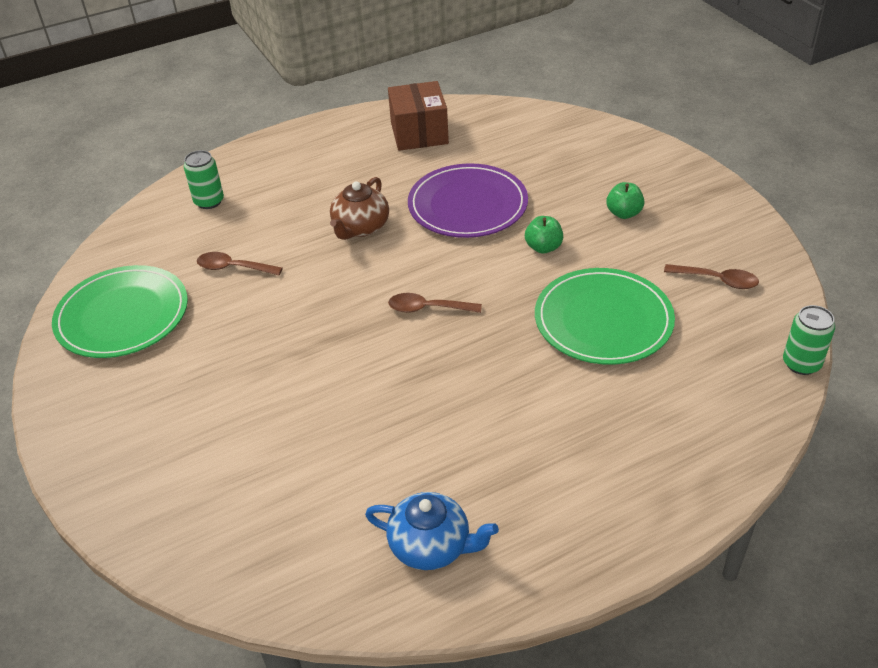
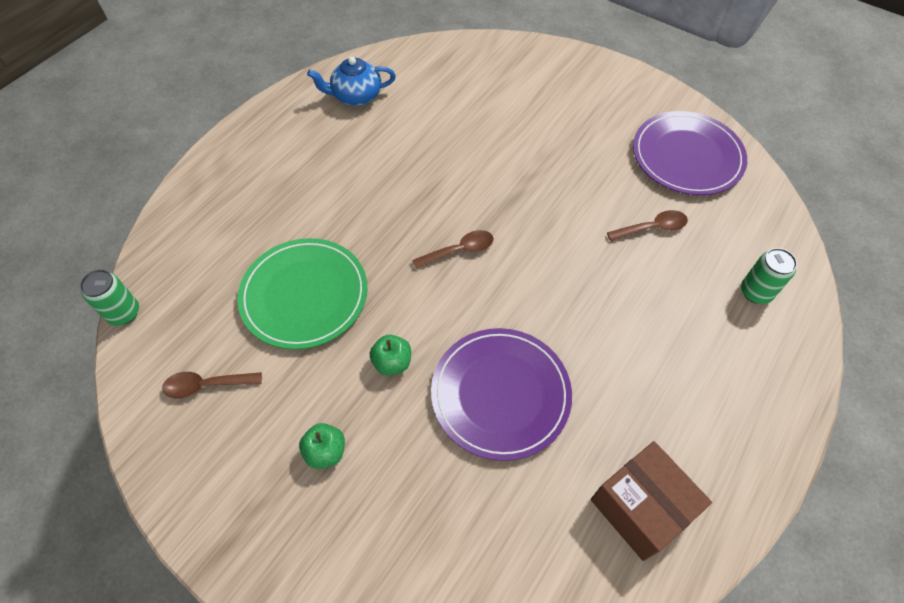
camera: 150 degrees right, 15 degrees up
(122, 315) = (687, 156): green plate -> purple plate
(360, 227) = (584, 317): brown teapot -> none

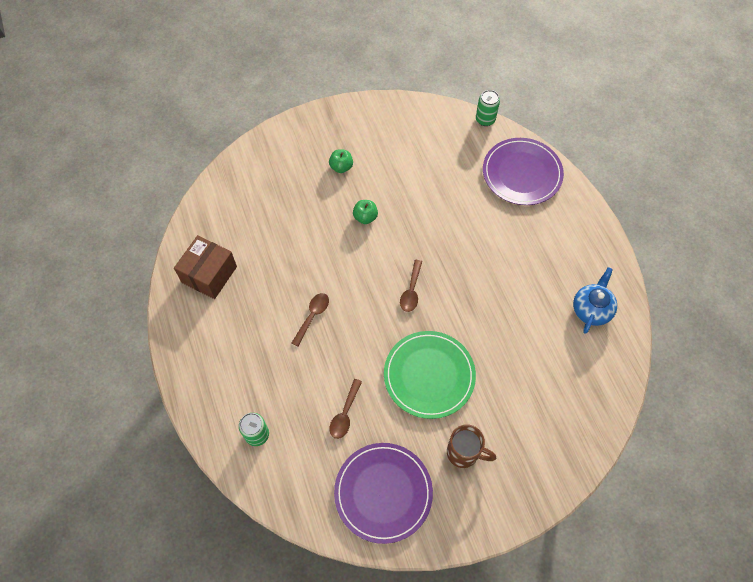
camera: 125 degrees right, 5 degrees up
(206, 385) = (414, 137): brown spoon -> brown spoon (312, 316)
(304, 295) = (438, 199): green plate -> green plate (429, 375)
(500, 394) = (309, 254): purple plate -> purple plate (522, 173)
(591, 120) = (464, 453): none -> brown mug
(640, 507) = (209, 274): brown box -> brown box turned 60 degrees counterclockwise

